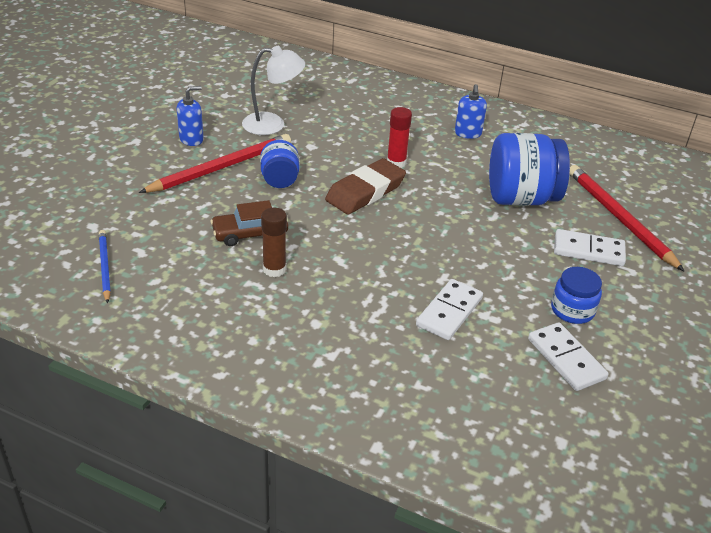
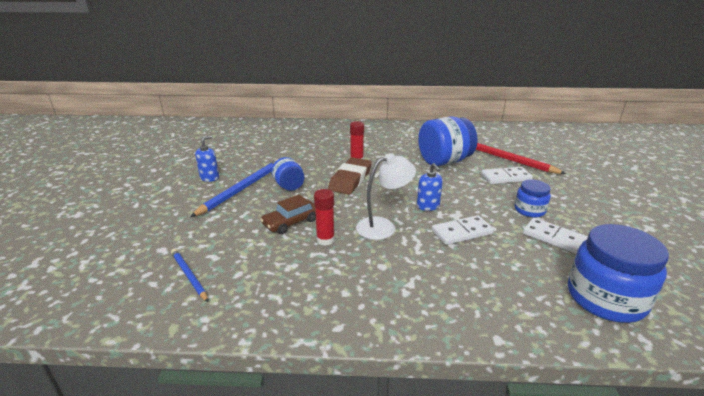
camera: 20 degrees left, 10 degrees down
(221, 167) = (242, 188): red pencil -> blue pencil
(273, 124) = (262, 158): white lamp -> white lamp (383, 226)
(274, 269) = (325, 240): brown glue stick -> red glue stick
(449, 312) = (462, 232): white domino -> white domino turned 60 degrees clockwise
(468, 133) = (385, 138): blue soap dispenser -> blue soap dispenser (428, 206)
(550, 451) = (605, 298): none -> blue jar

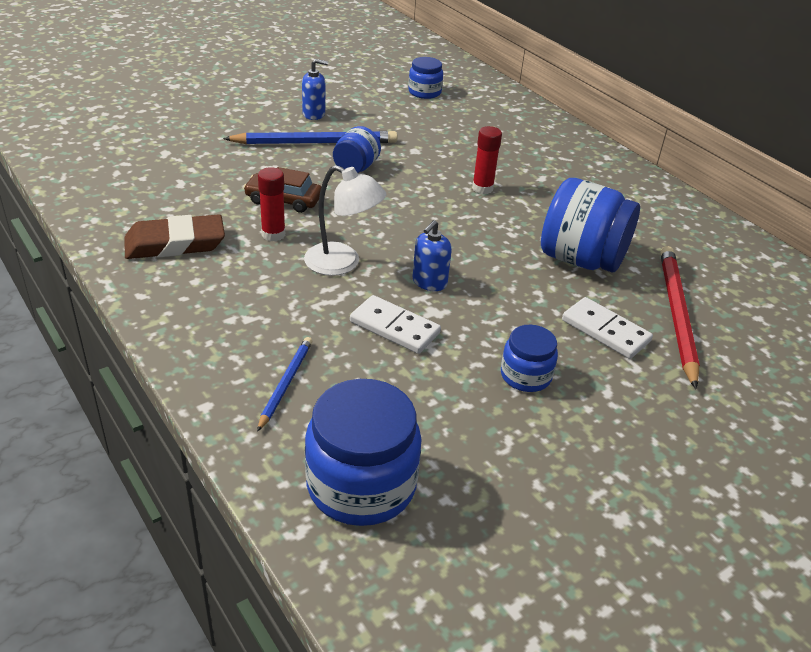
camera: 50 degrees right, 10 degrees up
(189, 276) = (141, 184): blue pencil -> blue pencil (285, 383)
(242, 140) = (424, 92): none -> blue jar
(350, 179) = (425, 202): brown eraser -> brown eraser (175, 243)
(554, 238) = (469, 415): white domino -> none

